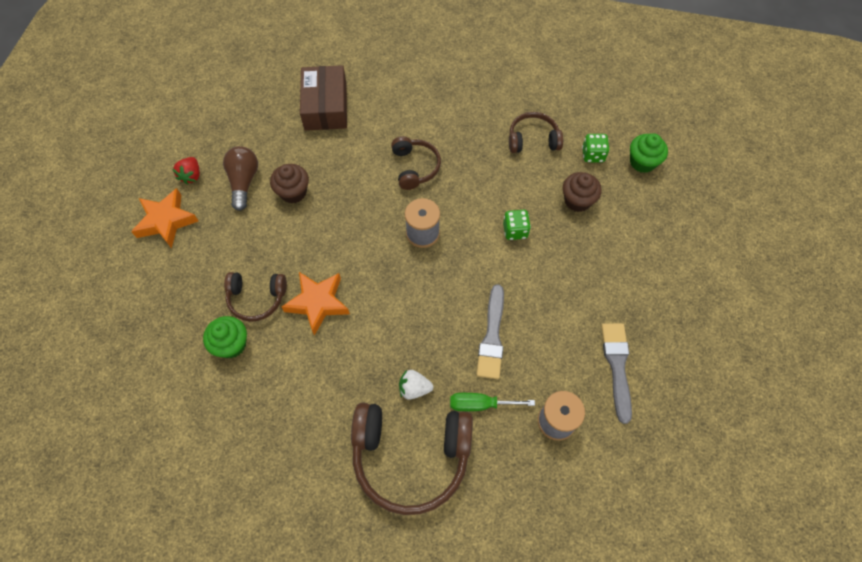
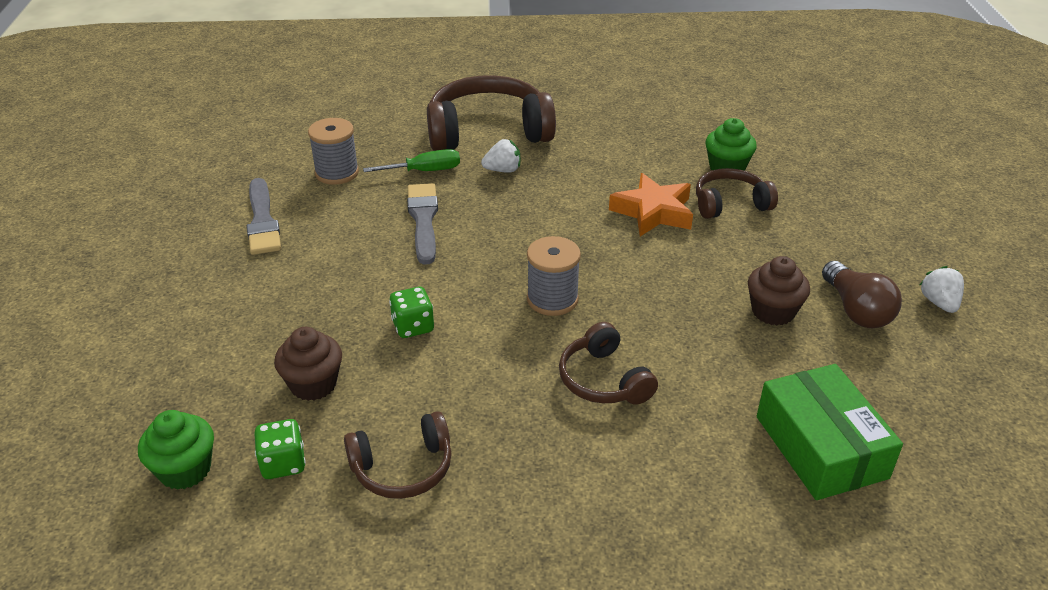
camera: 165 degrees right, 25 degrees down
(166, 221) = (915, 250): orange star -> none
(191, 176) = (939, 303): red strawberry -> white strawberry
(325, 106) = (821, 447): brown box -> green box

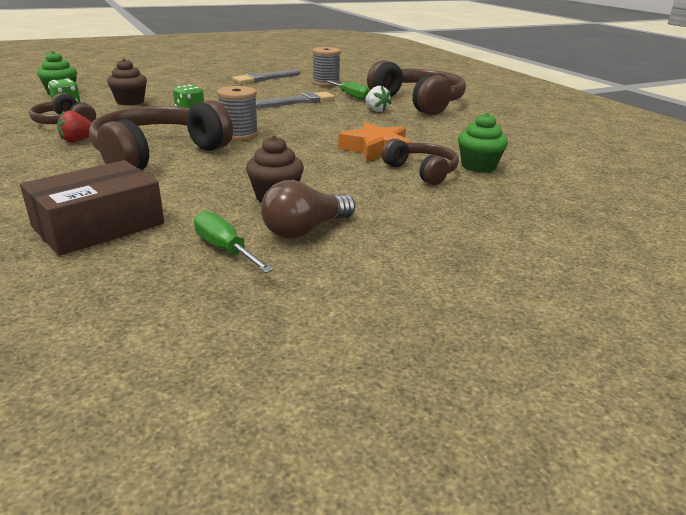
camera: 65 degrees right, 10 degrees down
(507, 455) = (78, 140): none -> red strawberry
(603, 380) = (158, 154): brown headphones -> brown headphones, size x1.82
(821, 447) = (99, 225): green box -> brown box
(889, 366) = (225, 249): none -> green screwdriver
(939, 303) = (354, 272): white strawberry -> none

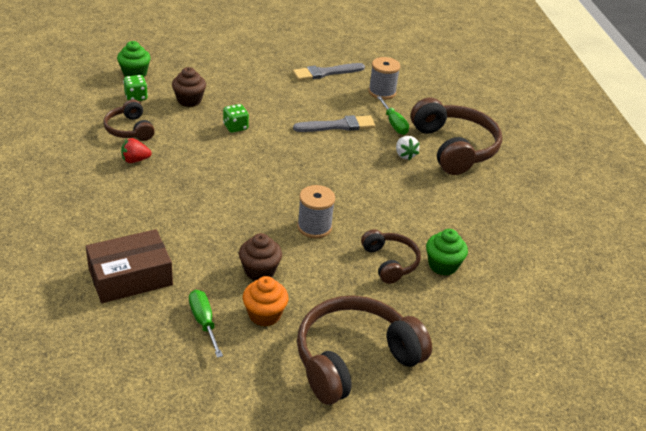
camera: 15 degrees right, 10 degrees up
(158, 154) = (191, 193): brown headphones -> brown headphones (354, 359)
(239, 135) = (264, 175): grey spool -> grey spool (314, 227)
(305, 230) = (264, 315): brown light bulb -> orange cupcake
(376, 149) = (369, 222): orange star -> none

